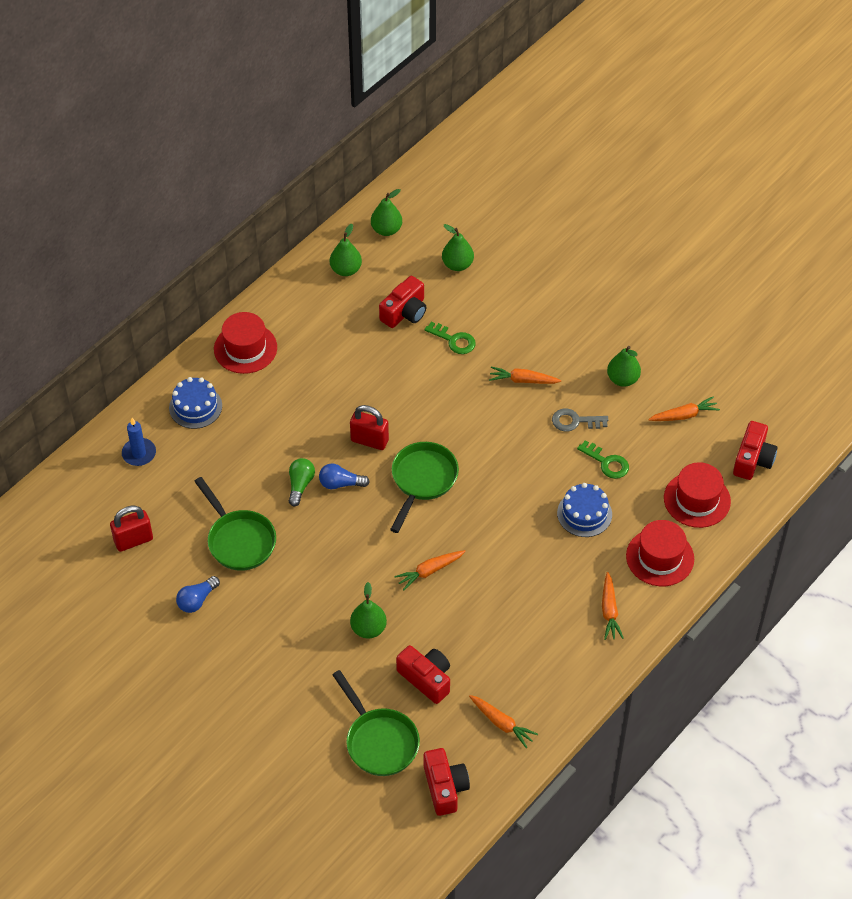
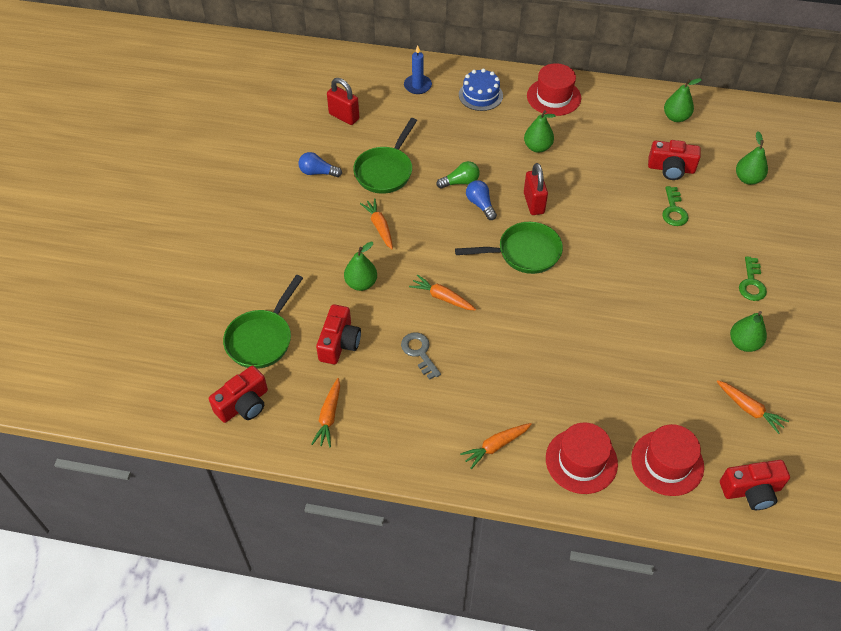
camera: 60 degrees right, 0 degrees up
(386, 230) = (736, 122): green pear -> green pear (537, 147)
(523, 380) = (677, 273): orange carrot -> orange carrot (379, 227)
(575, 421) = (669, 329): grey key -> grey key (419, 352)
(584, 514) = (581, 380): blue cake -> none
(607, 462) = (647, 372): green key -> green key (751, 283)

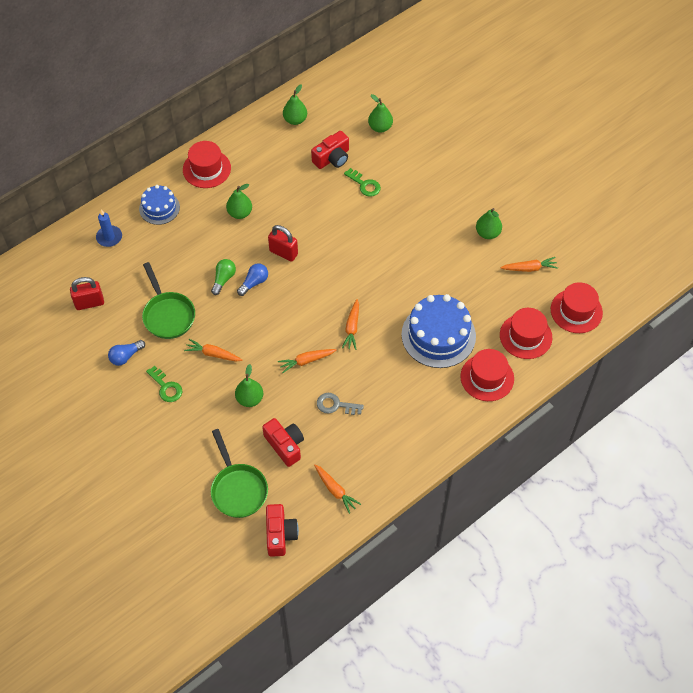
camera: 50 degrees left, 5 degrees up
(480, 204) = (254, 282): blue light bulb -> blue light bulb turned 120 degrees clockwise
(495, 446) = (438, 414): orange carrot -> orange carrot (352, 328)
(524, 253) = (316, 289): green pan -> none
(582, 383) = (438, 335): none -> blue cake
(751, 283) = (453, 193): green key -> green key (166, 387)
(751, 490) = (576, 311): red camera -> red hat

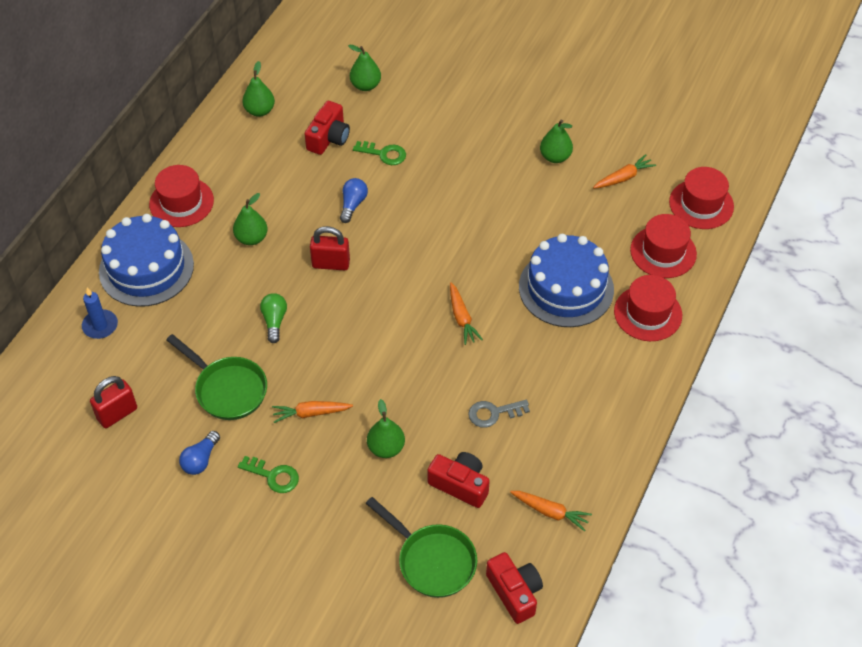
camera: 25 degrees left, 5 degrees down
(159, 208) = (146, 268): blue cake -> blue cake, size x1.72
(254, 282) = (314, 311): blue light bulb -> blue light bulb (353, 204)
(306, 361) = (429, 376): orange carrot -> none

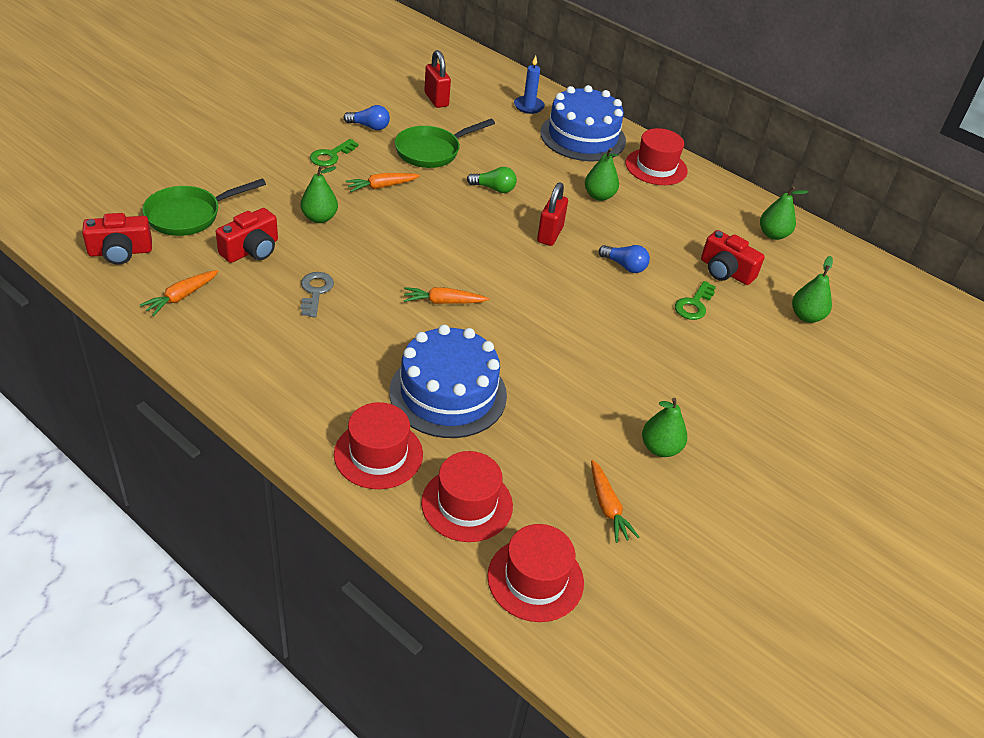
camera: 100 degrees right, 10 degrees down
(200, 460) = (369, 126): blue light bulb -> blue light bulb turned 150 degrees clockwise
(311, 413) = (382, 186): orange carrot -> orange carrot turned 120 degrees counterclockwise

